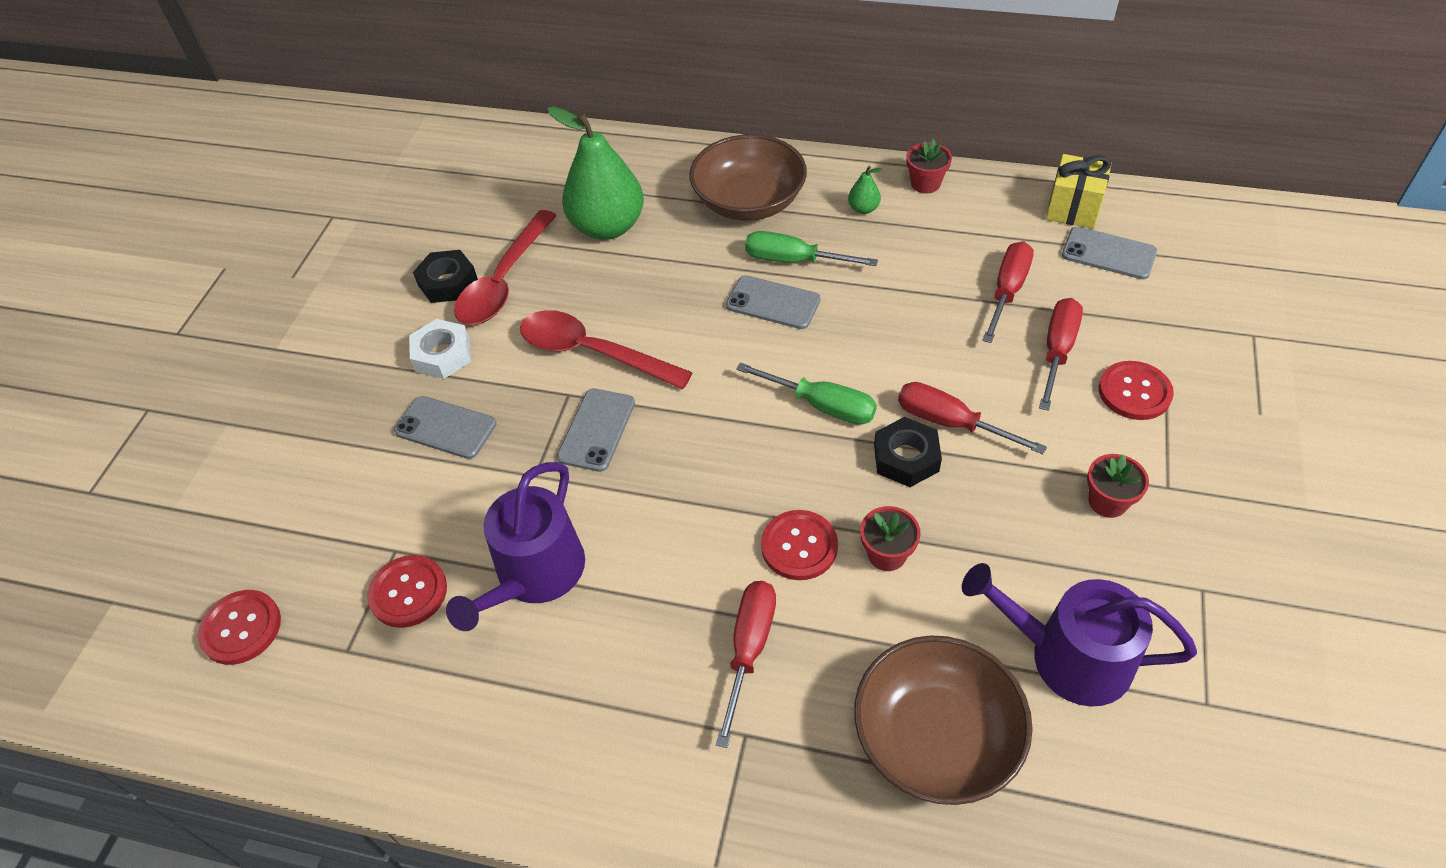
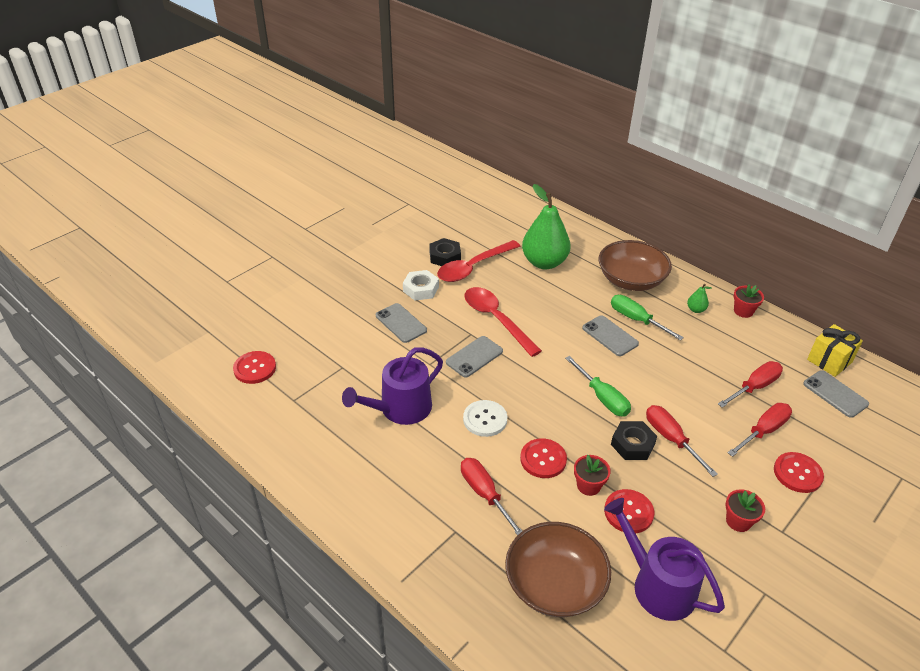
camera: 25 degrees right, 10 degrees down
(408, 592) = (337, 388): red button -> red button (628, 512)
(676, 525) = (485, 419): none -> white button
(749, 648) = (484, 494): red screwdriver -> red screwdriver turned 75 degrees counterclockwise

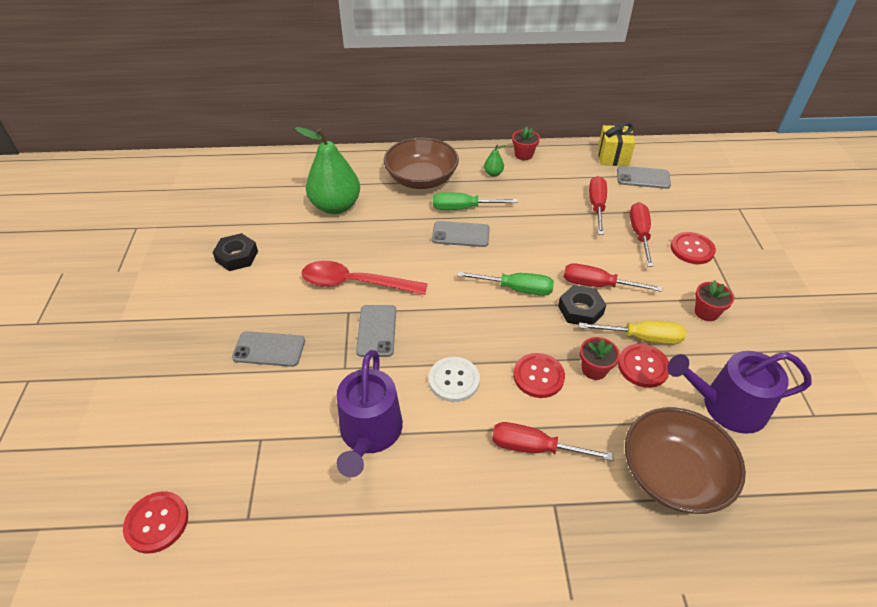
camera: 45 degrees left, 5 degrees up
(421, 289) = (249, 302): white nut -> none
(473, 267) = (277, 249): red spoon -> none
(656, 496) = (643, 338): none -> yellow screwdriver

